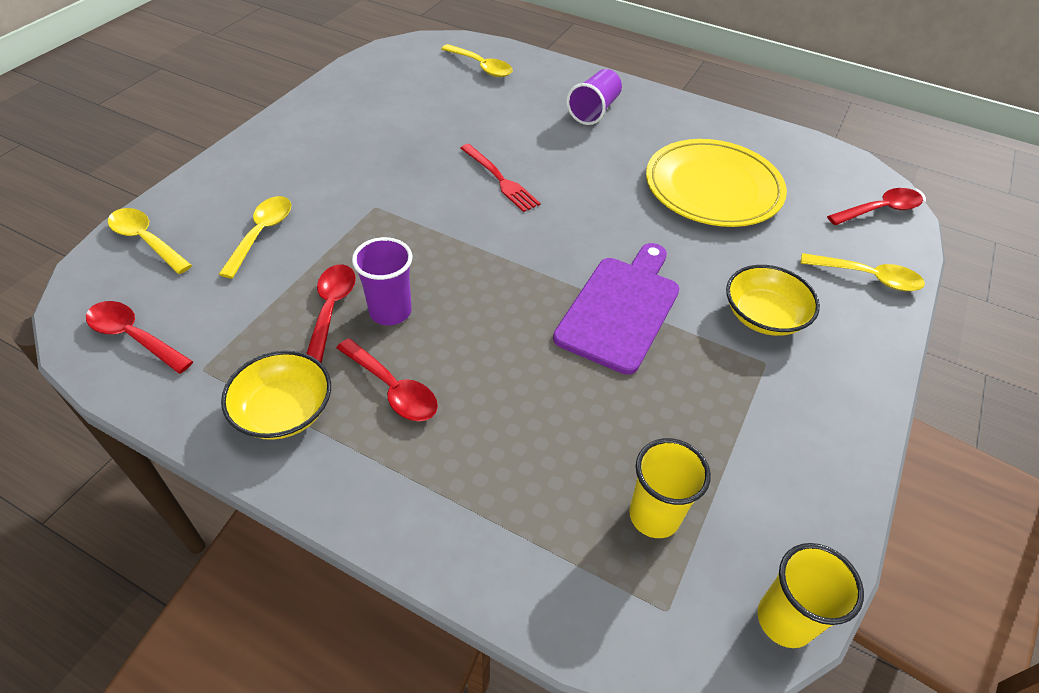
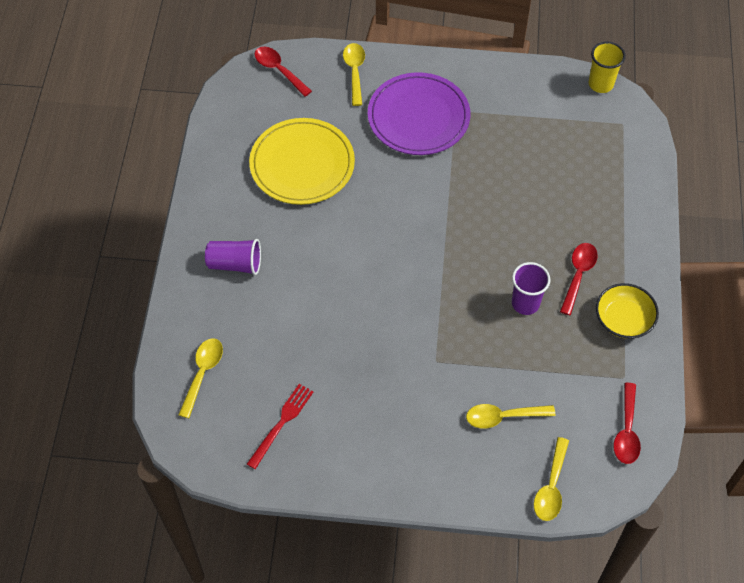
camera: 110 degrees left, 10 degrees up
(331, 309) = (542, 336): red spoon -> none
(500, 179) = (362, 295): red fork -> red fork (281, 423)
(621, 309) = (453, 186): purple cutting board -> none
(654, 515) = (581, 139): yellow cup -> none
(763, 316) = (418, 117): yellow bowl -> purple plate

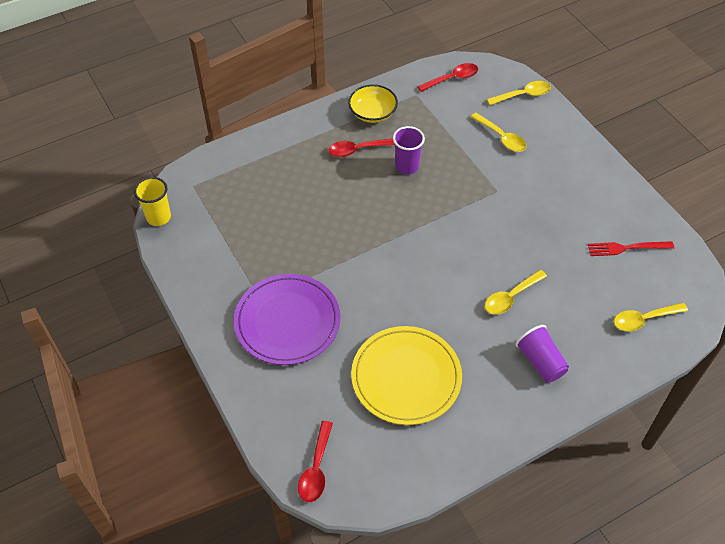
camera: 125 degrees left, 5 degrees down
(354, 72) = (271, 402): yellow spoon -> yellow spoon (511, 297)

